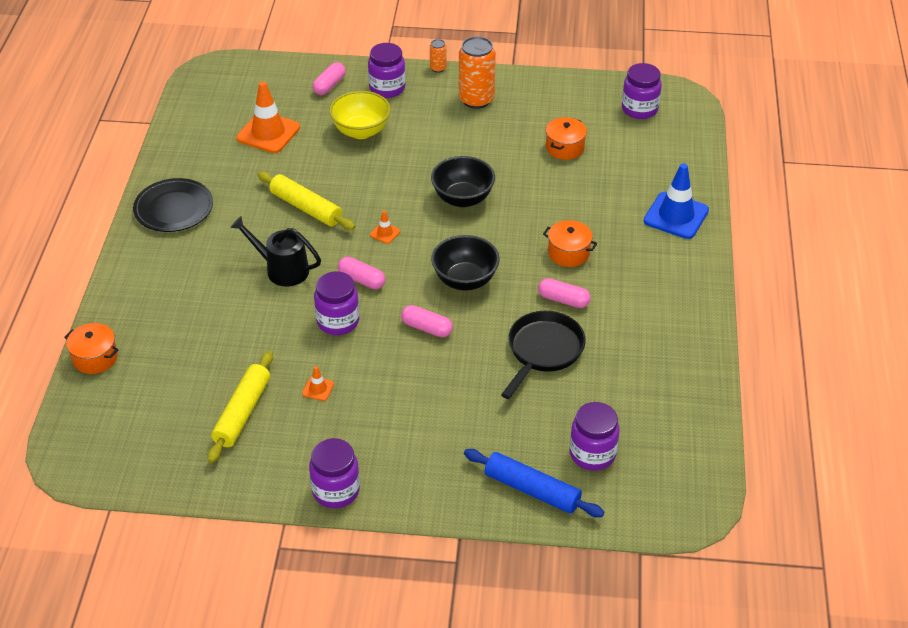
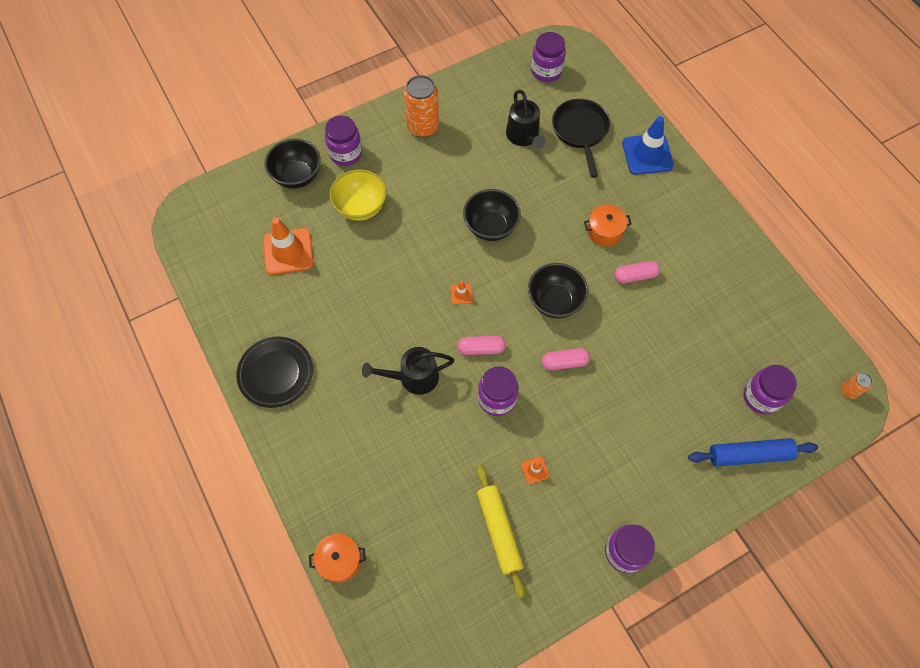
camera: 35 degrees left, 20 degrees up
(306, 208) = (381, 307): yellow rolling pin -> none
(329, 85) = (297, 176): pink capsule -> black bowl
(438, 68) = (369, 112): orange can -> orange can (848, 391)
(543, 351) = (659, 330): black pan -> black pan (580, 131)
(565, 148) = (524, 136): orange pot -> black watering can

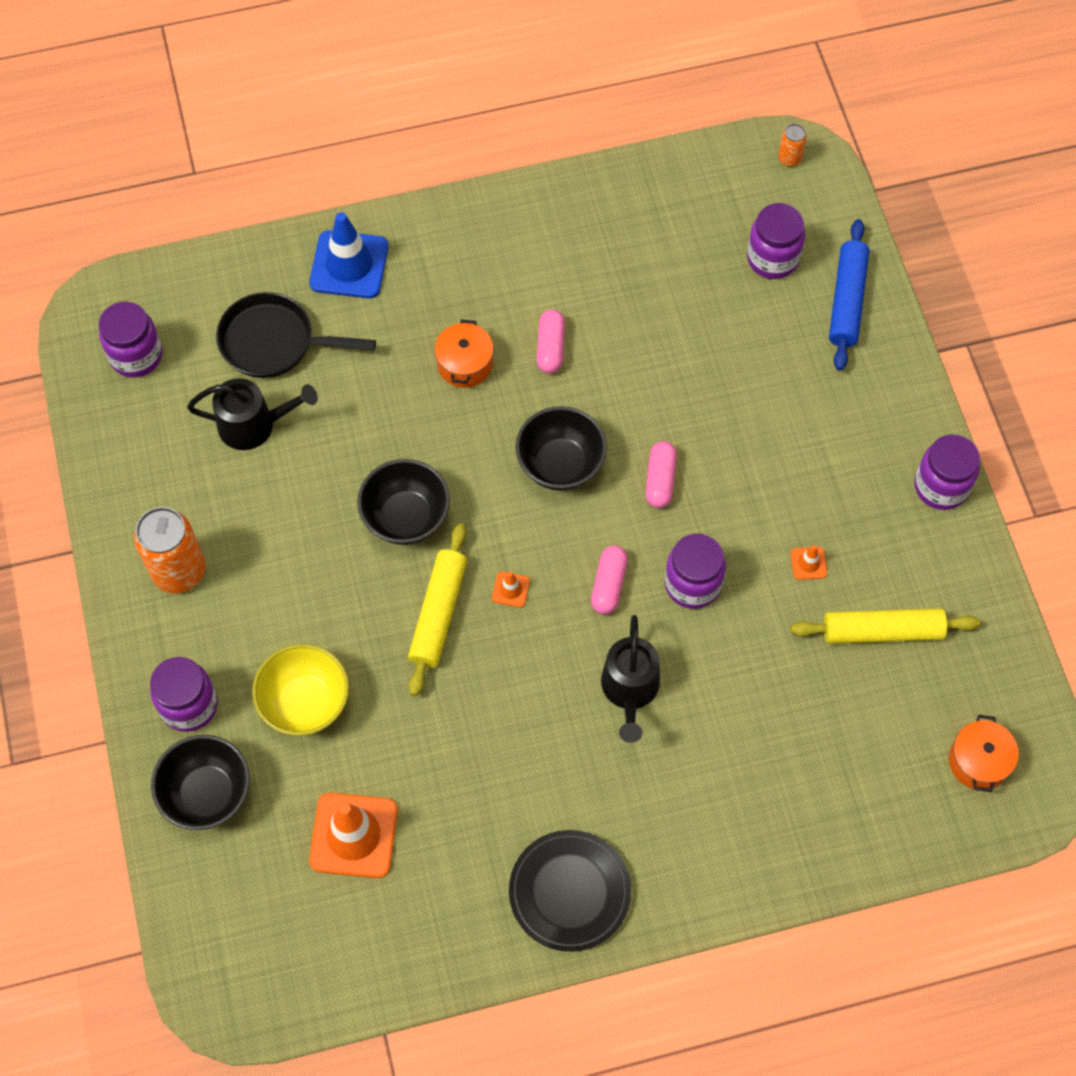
camera: 75 degrees left, 0 degrees up
(340, 560) = (880, 850): orange pot -> orange pot (978, 761)
(434, 259) = (438, 614): none -> yellow rolling pin

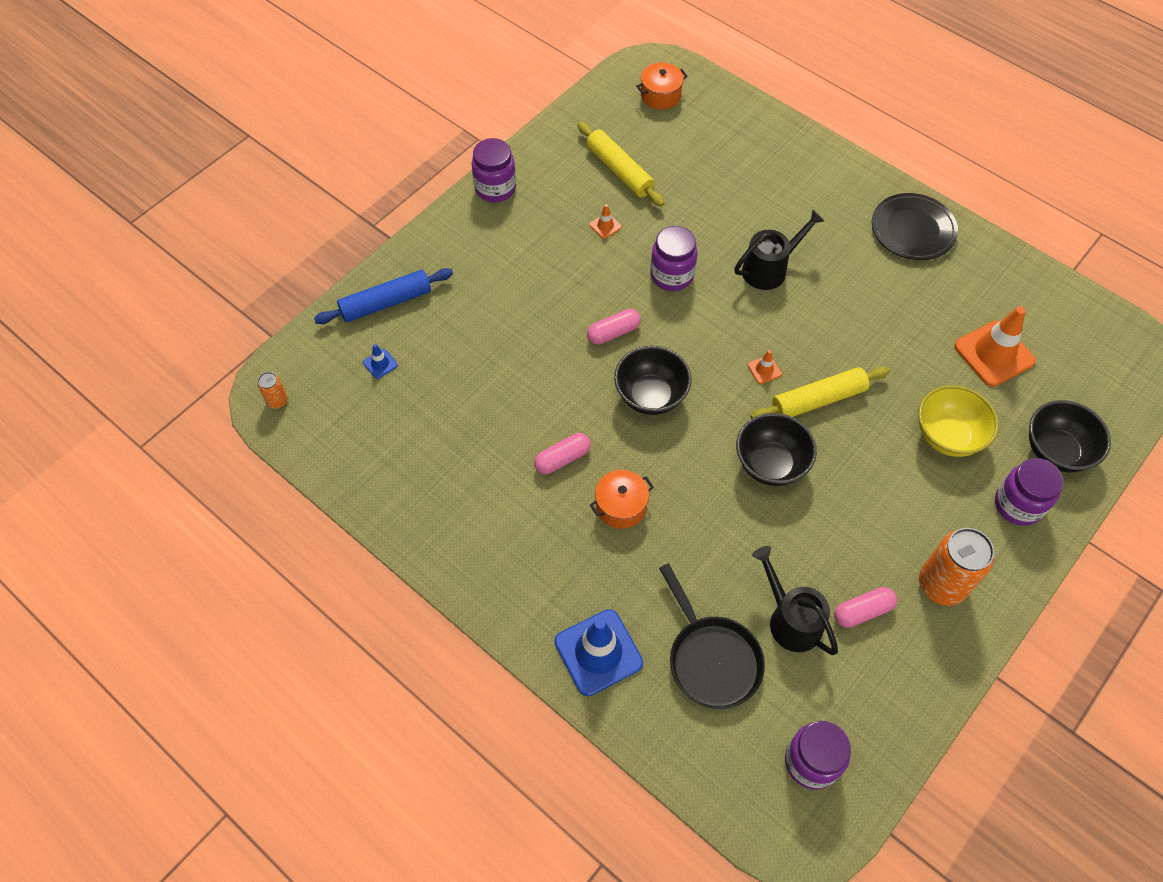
camera: 125 degrees left, 5 degrees down
(608, 585) = (712, 318): pink capsule -> pink capsule (862, 611)
(772, 258) = (380, 364): purple jar -> blue traffic cone

